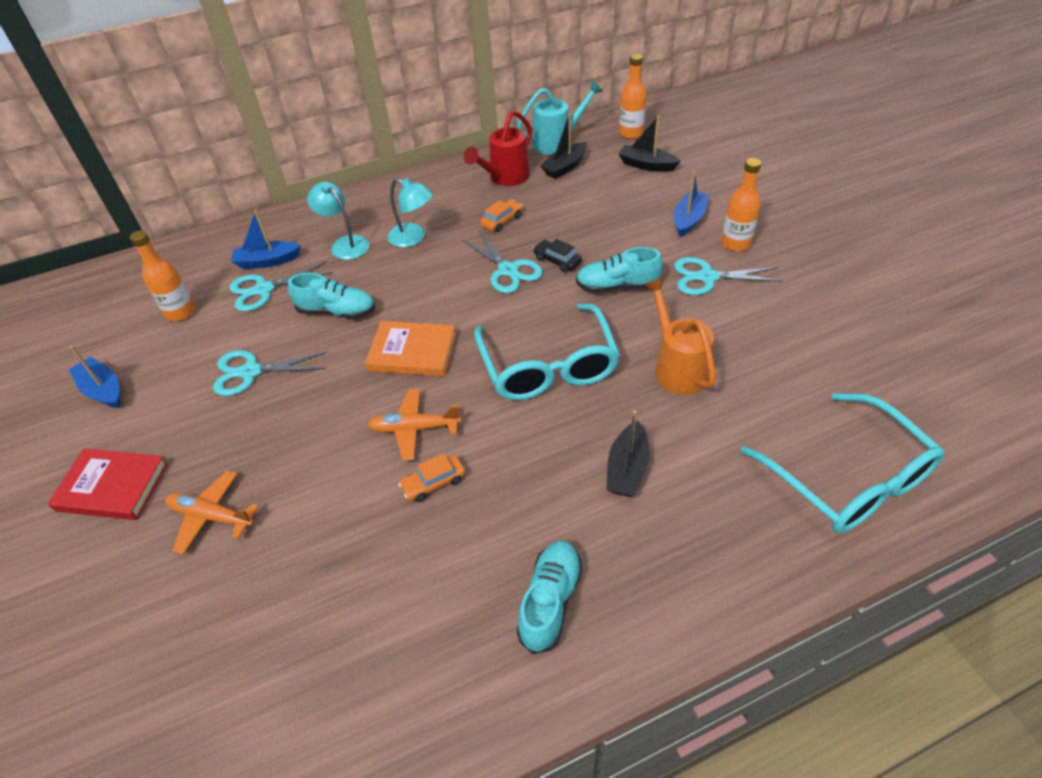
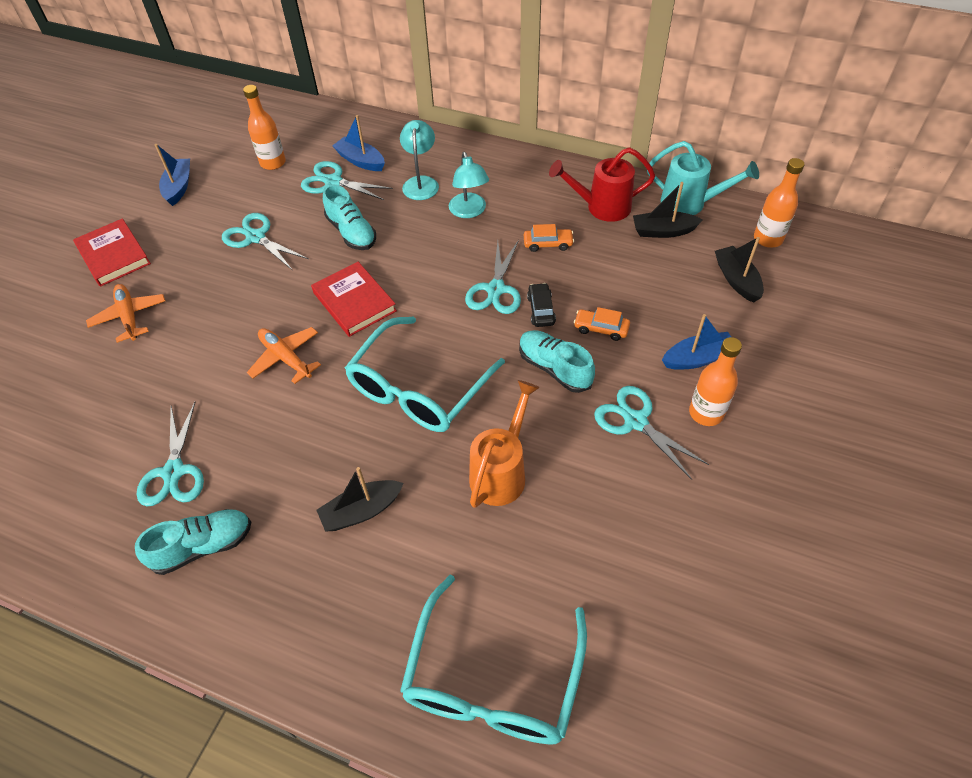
camera: 45 degrees right, 5 degrees up
(412, 352) = (354, 302): orange book -> red book
(433, 483) = (248, 405): orange car -> orange car (601, 328)
(443, 580) = (174, 472): none -> turquoise scissors

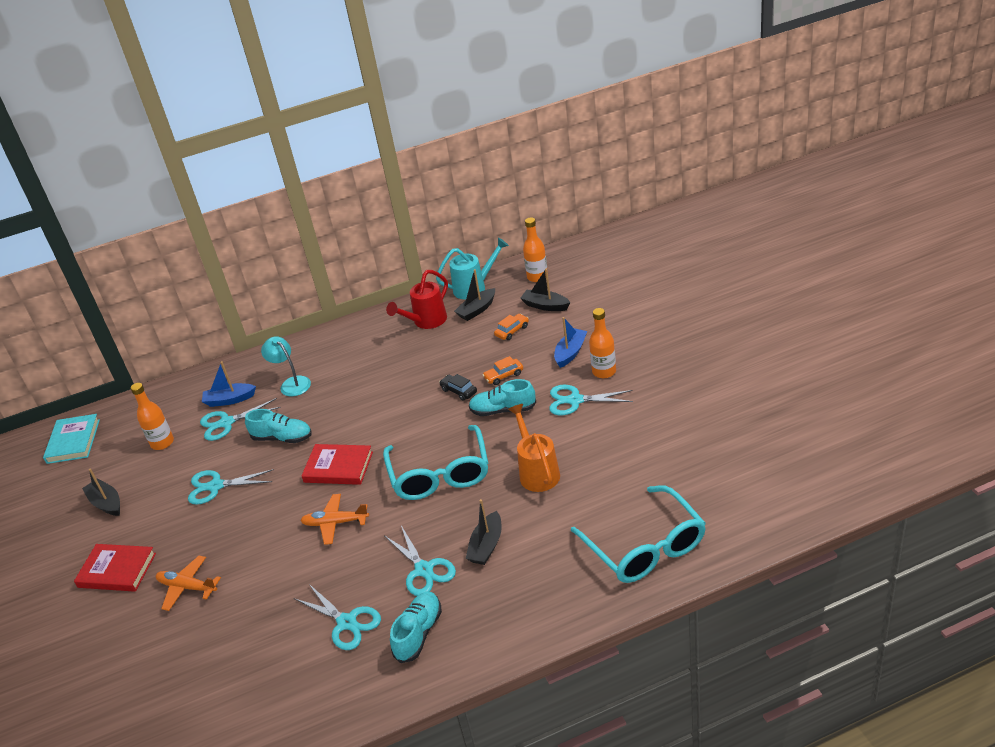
camera: 40 degrees left, 15 degrees down
(179, 187) = (106, 503): blue boat -> black boat
(226, 112) = (73, 441): none -> turquoise book
(469, 211) = (346, 376): turquoise lamp -> none
(496, 289) = (419, 400): turquoise scissors -> turquoise scissors (424, 570)
(548, 244) = (419, 359): orange car -> orange car (512, 331)

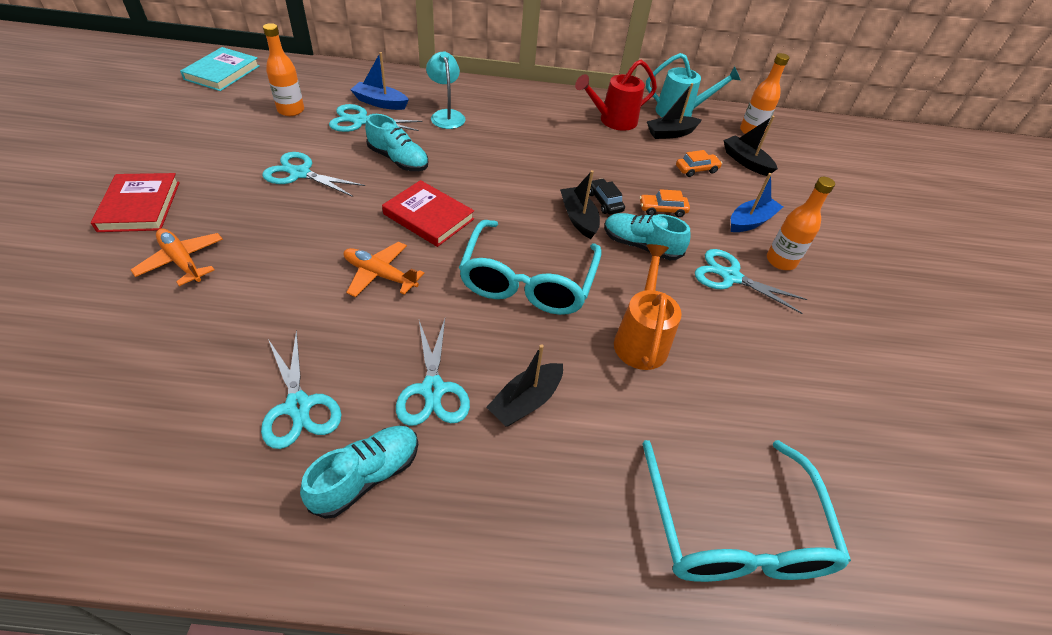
camera: 15 degrees right, 10 degrees up
(106, 503) = (194, 138): black boat -> black boat (578, 218)
(117, 570) = (140, 206): red book -> red book turned 45 degrees clockwise

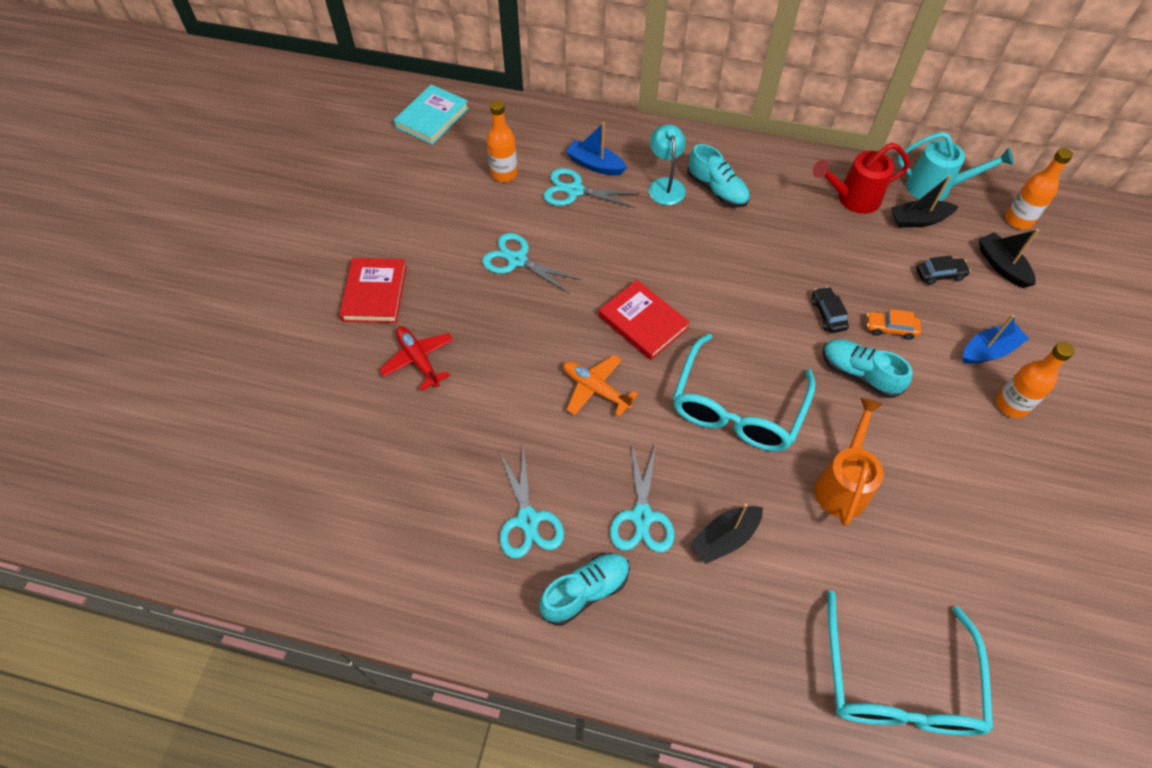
camera: 15 degrees right, 10 degrees up
(182, 261) = (418, 360): orange plane -> red plane
(398, 160) = (613, 246): turquoise shoe -> turquoise shoe (717, 190)
(578, 218) = (797, 334): black boat -> none
(696, 169) = (939, 275): orange car -> black car
(730, 277) = (950, 420): turquoise scissors -> none

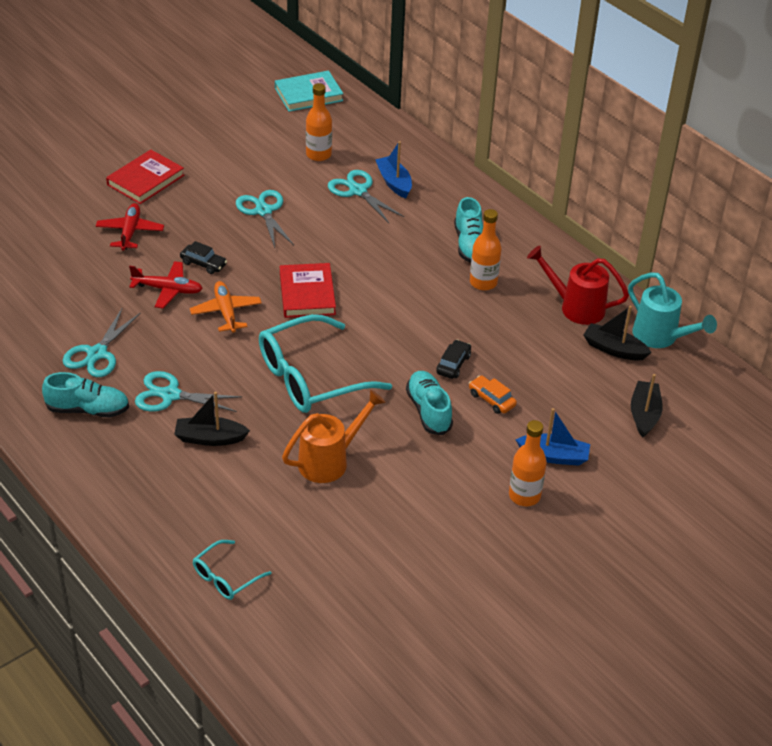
camera: 35 degrees right, 15 degrees down
(519, 400) = (168, 290): none -> red plane
(642, 517) = (170, 395): turquoise scissors -> turquoise scissors turned 60 degrees clockwise
(665, 185) = (432, 222): turquoise lamp -> none
(898, 683) = (226, 577): turquoise glasses -> turquoise glasses, size x0.49
(939, 275) = (581, 391): black car -> black car (203, 264)
(1018, 220) = (705, 395): orange bottle -> orange bottle (483, 282)

